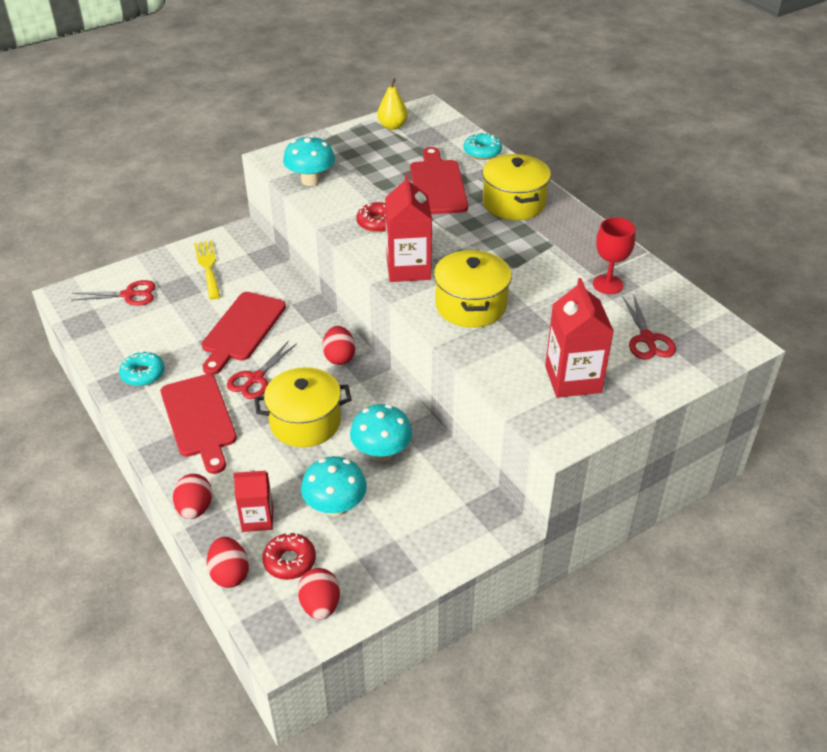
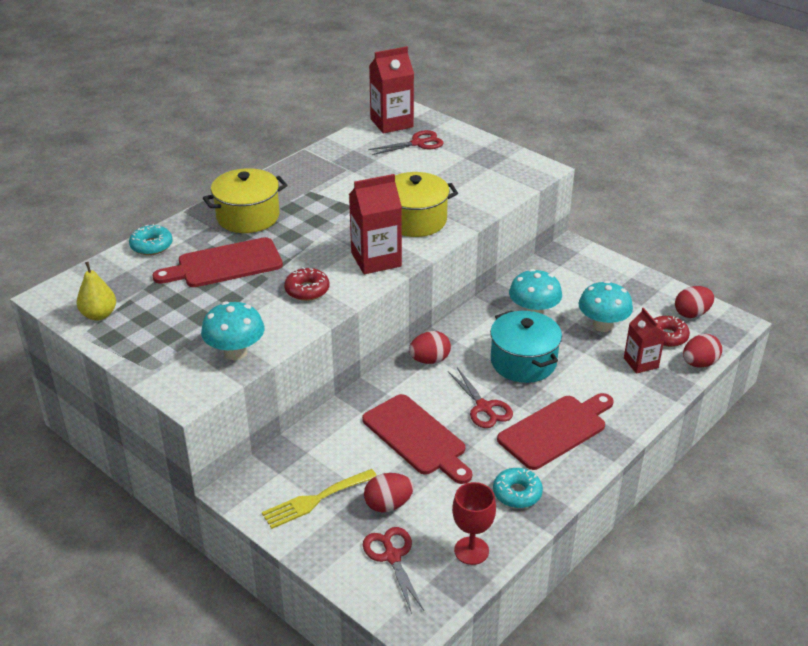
camera: 105 degrees left, 5 degrees down
(195, 508) = (654, 401): red egg -> red egg (388, 505)
(242, 329) = (417, 438): red cutting board -> red cutting board turned 45 degrees clockwise
(255, 379) = (484, 407): red scissors -> red scissors turned 45 degrees clockwise
(305, 422) = (523, 362): yellow pot -> turquoise pot
(573, 379) = (479, 168): red carton -> red carton (391, 123)
(608, 284) = (357, 162): red goblet -> red goblet (471, 550)

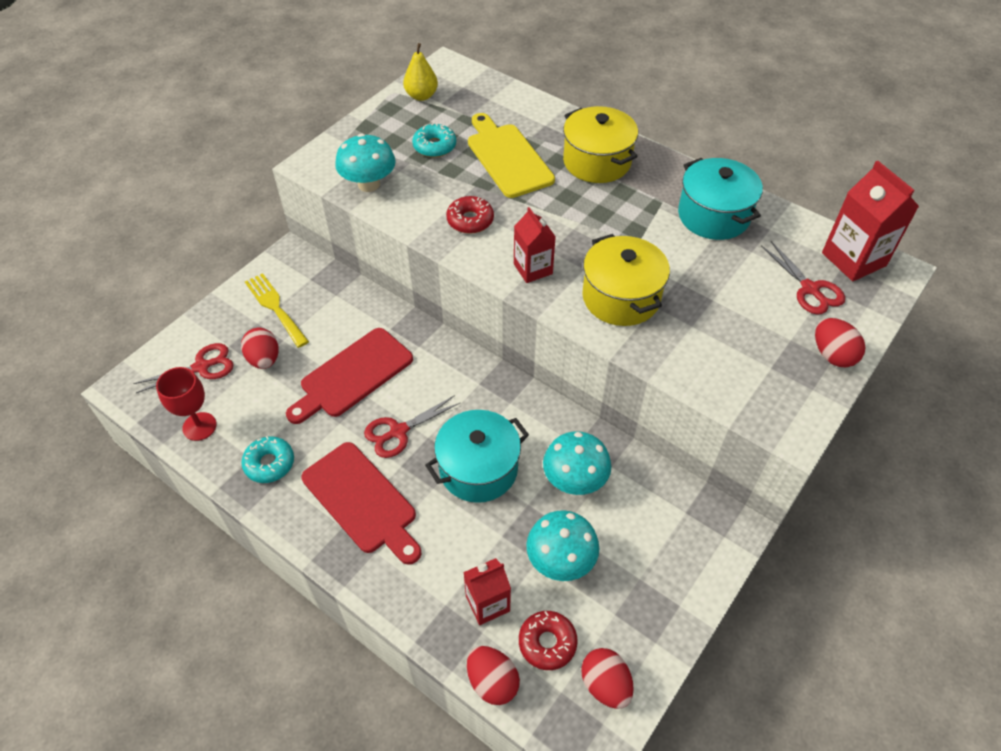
camera: 85 degrees right, 15 degrees up
(151, 246) = (531, 107): turquoise donut -> turquoise donut (434, 146)
(225, 264) = (508, 158): red cutting board -> yellow cutting board
(332, 170) = (713, 215): none -> turquoise pot
(376, 259) = (533, 269): red carton -> red carton, size x0.65
(429, 360) = (474, 379): red egg -> red egg (832, 355)

